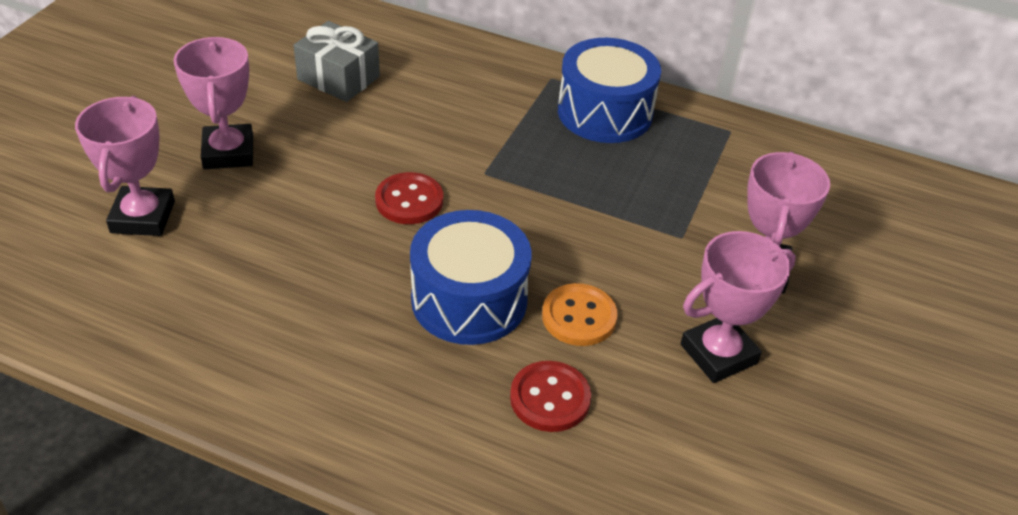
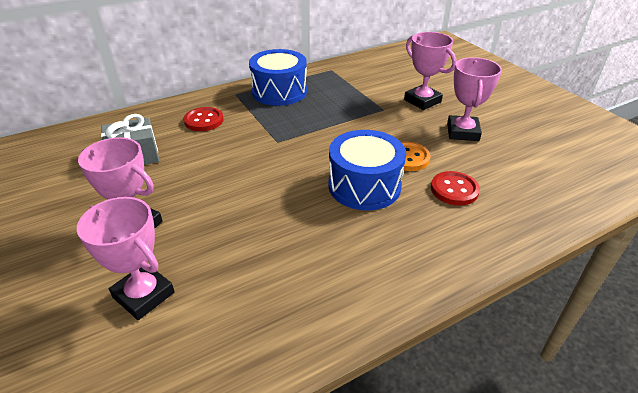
camera: 50 degrees left, 5 degrees down
(409, 200) = (268, 174): red button -> red button (204, 120)

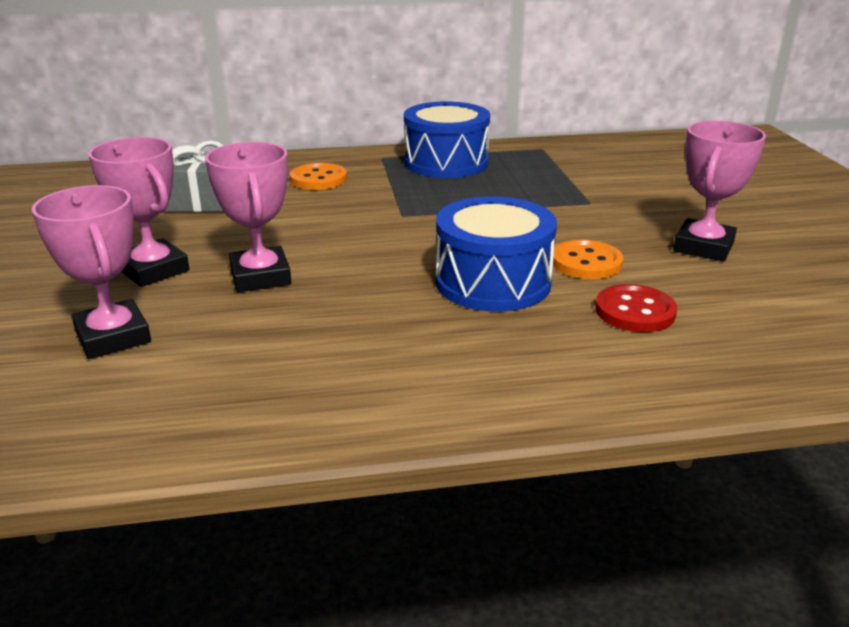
camera: 20 degrees right, 10 degrees down
(204, 120) = (318, 179): red button -> orange button
(422, 101) = (662, 201): pink trophy -> pink trophy (260, 276)

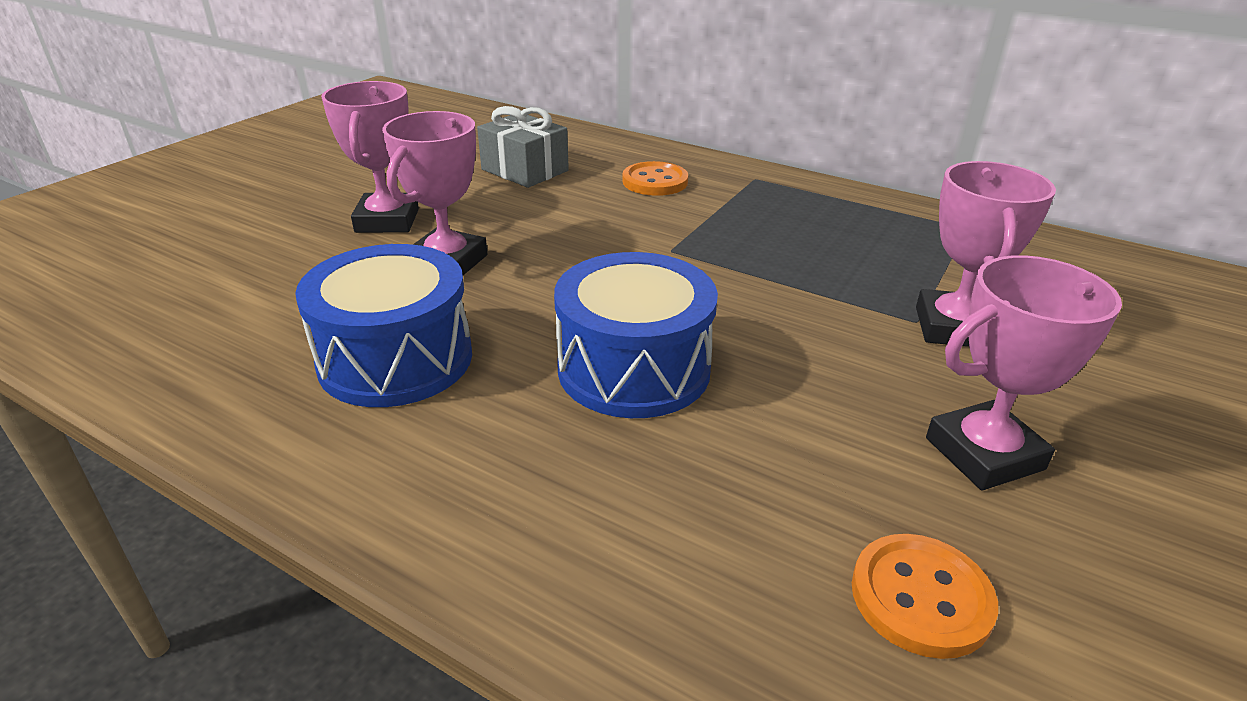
camera: 40 degrees right, 5 degrees up
(113, 337) = (269, 268): pink trophy -> pink trophy (953, 328)
(446, 163) = (815, 207): blue drum -> blue drum (396, 359)
(586, 262) = (780, 396): orange button -> orange button (921, 597)
(635, 311) = (733, 492): red button -> none

